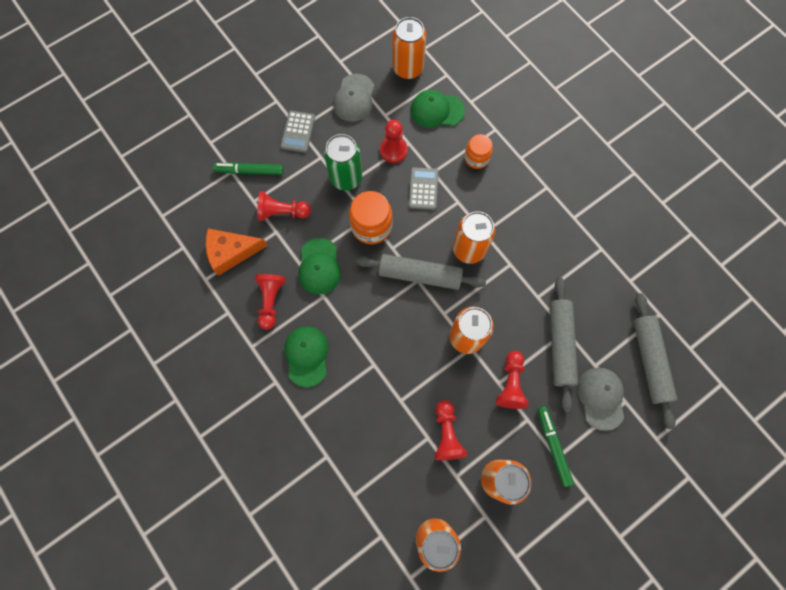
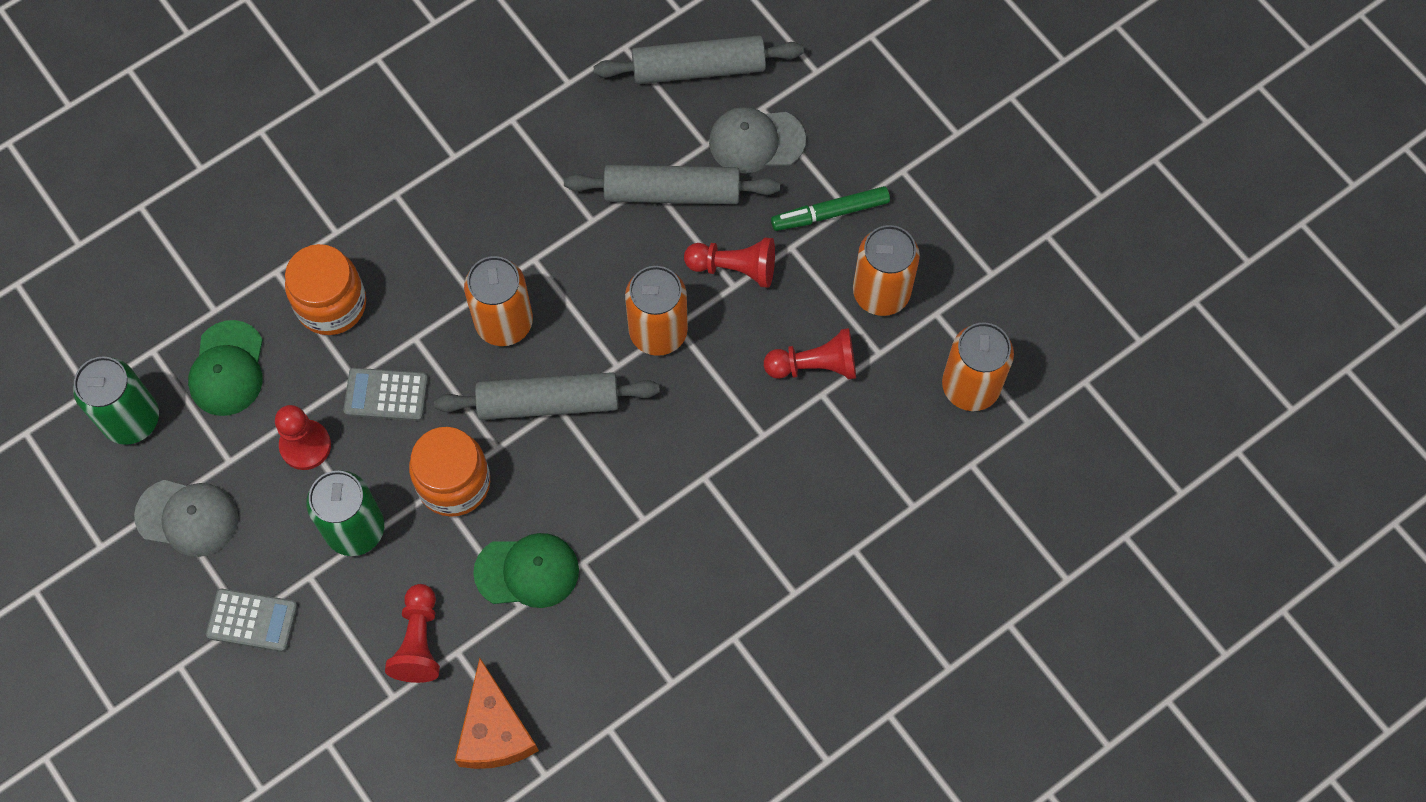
camera: 90 degrees left, 5 degrees down
(250, 171) = (330, 707): green marker -> none
(271, 301) = (589, 653): red pawn -> none
(307, 356) = (688, 587): green cap -> none
(408, 68) = (131, 419): orange can -> green can
(420, 275) = (548, 403): grey rolling pin -> grey rolling pin turned 75 degrees clockwise
(476, 158) = (331, 304): orange jar -> orange jar, size x1.56

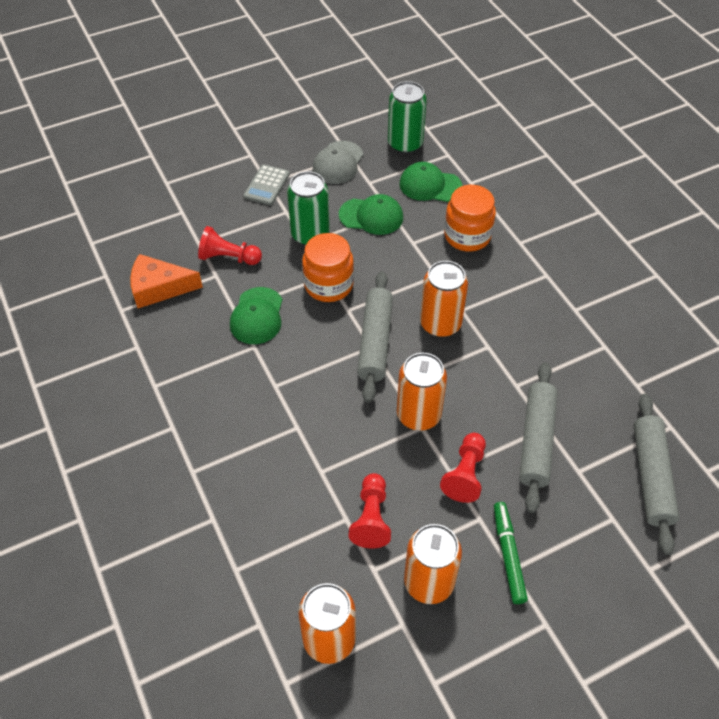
camera: 100 degrees right, 15 degrees down
(305, 445) = (371, 216): red pawn -> green cap
(386, 395) = (398, 257): grey calculator -> none
(756, 141) = (580, 509): grey cap -> none

